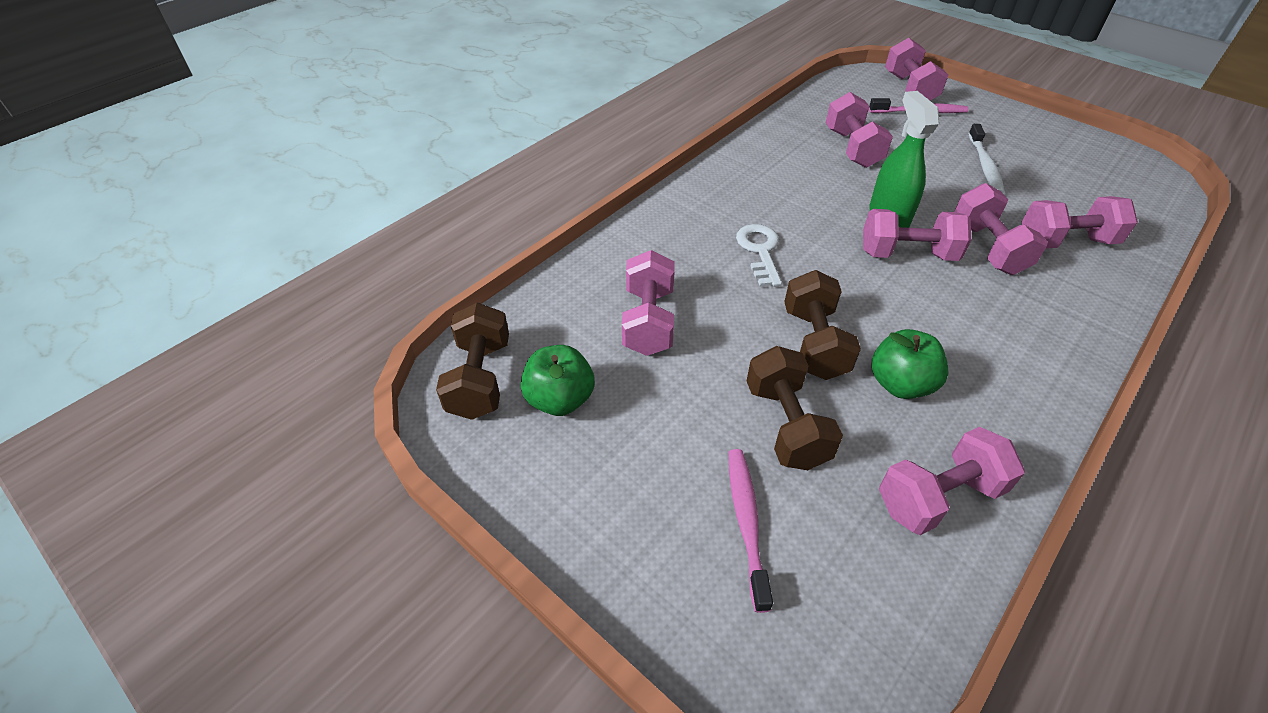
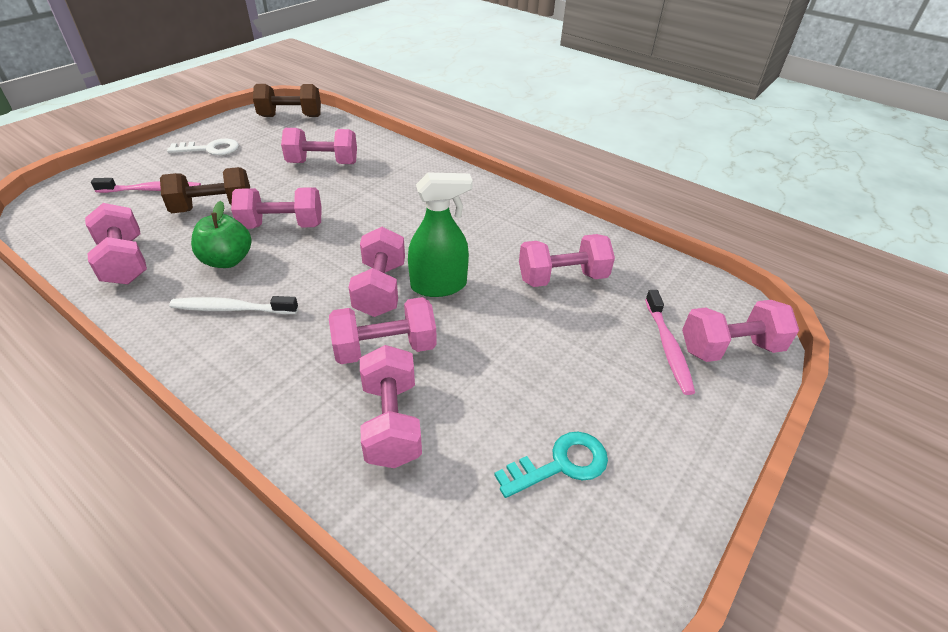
camera: 85 degrees right, 5 degrees down
(560, 399) = (266, 137): green apple -> none
(760, 251) = (391, 210): white key -> white key (210, 149)
(814, 343) = (282, 226): brown dumbbell -> pink dumbbell
(984, 166) = (549, 384): white toothbrush -> white toothbrush (232, 309)
(1055, 167) = (560, 464): none -> turquoise key

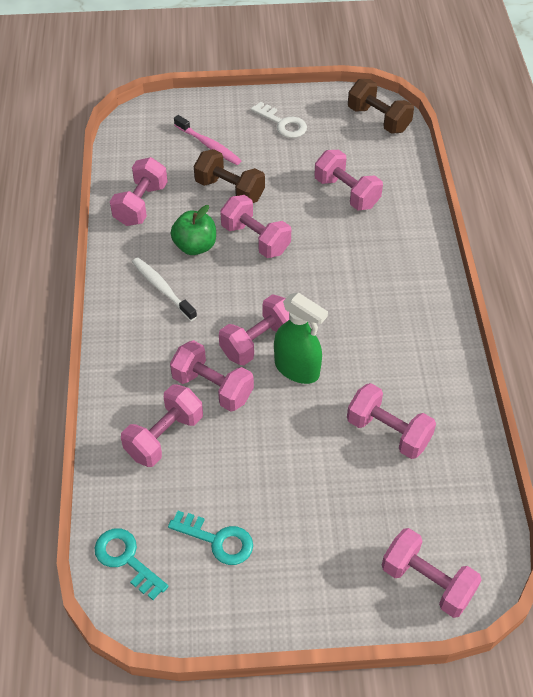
camera: 50 degrees right, 10 degrees up
(506, 573) = (126, 559): none -> turquoise key
(667, 347) = (384, 541): pink toothbrush -> none

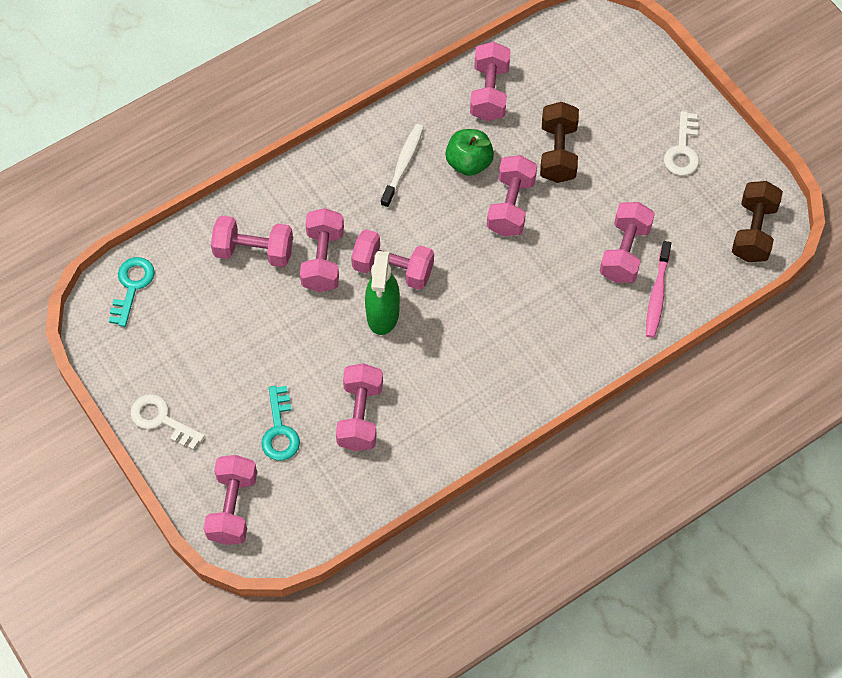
camera: 60 degrees right, 10 degrees up
(141, 205) = (489, 92): pink dumbbell -> pink dumbbell turned 75 degrees counterclockwise
(209, 145) = (605, 104): pink toothbrush -> pink toothbrush (657, 294)
(217, 540) = (183, 339): turquoise key -> turquoise key (280, 430)
(294, 602) = (162, 420): none -> white key

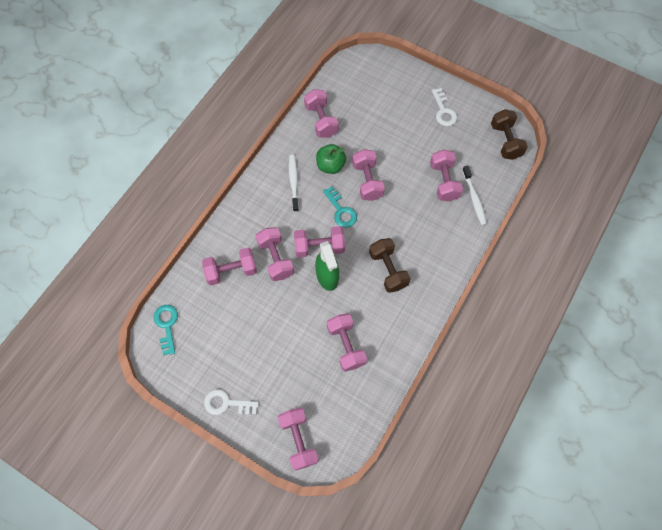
camera: 25 degrees left, 5 degrees up
(280, 430) = (302, 376): turquoise key -> turquoise key (341, 210)
(558, 153) = (377, 140): brown dumbbell -> brown dumbbell (388, 270)
(657, 294) = (474, 198): pink toothbrush -> white toothbrush

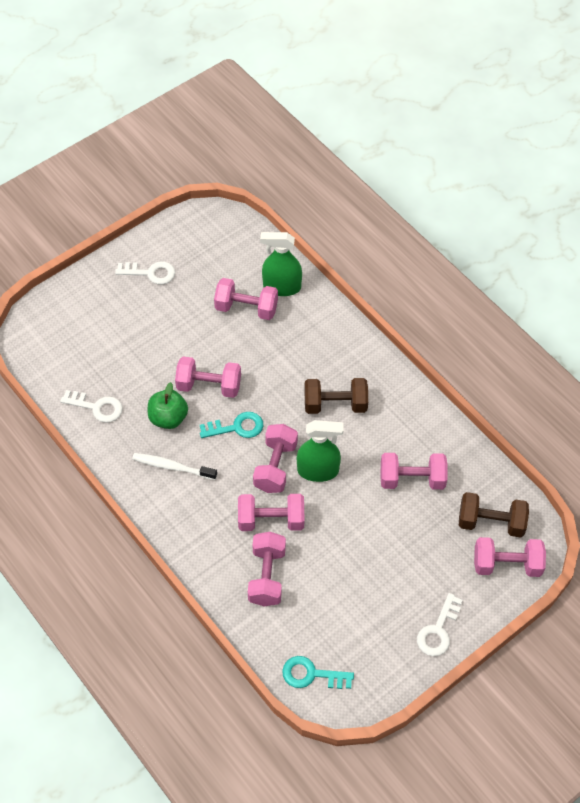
camera: 70 degrees left, 10 degrees down
(321, 120) = (96, 407): pink dumbbell -> white key
(474, 198) = (281, 287): white toothbrush -> green spray bottle
(505, 141) = (222, 229): brown dumbbell -> brown dumbbell (491, 522)

